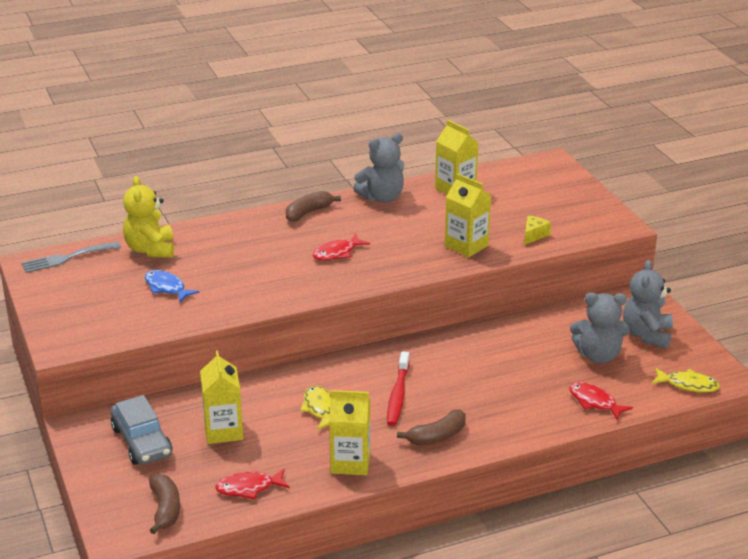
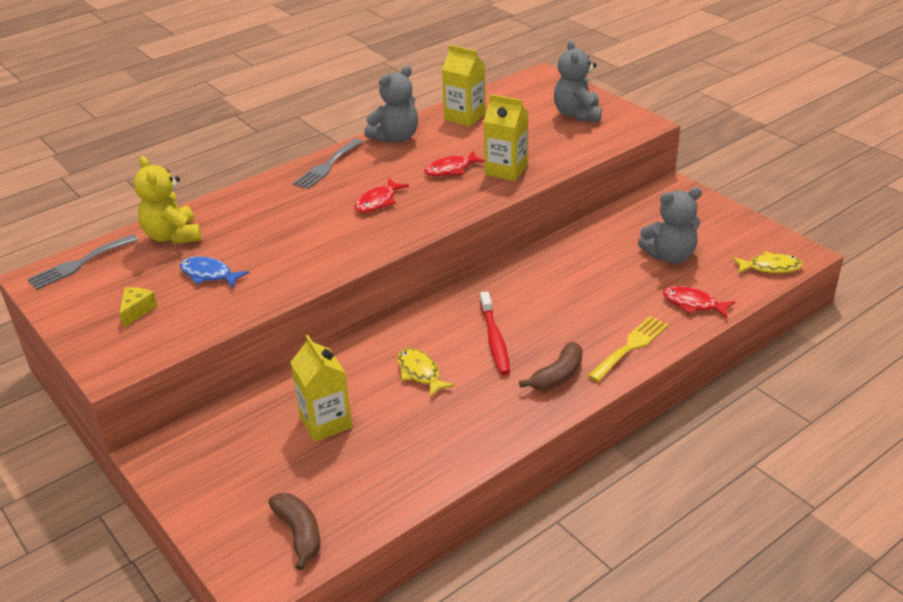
camera: 15 degrees left, 5 degrees up
(142, 442) = (237, 457): grey car -> none
(249, 488) = (384, 483): red fish -> red fish (451, 169)
(308, 212) = (327, 166): brown banana -> grey fork
(350, 462) = (481, 426): yellow carton -> none
(515, 426) = (630, 346): none -> yellow fork
(534, 235) = (566, 147): yellow cheese -> yellow cheese (137, 311)
(646, 335) = (703, 226): grey teddy bear -> grey teddy bear (577, 114)

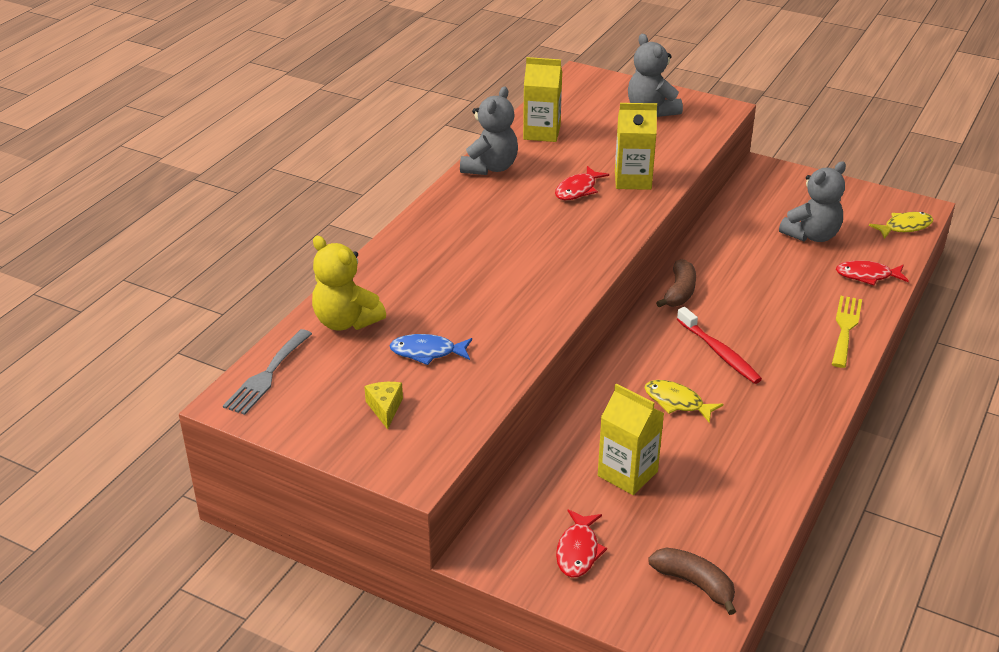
camera: 25 degrees left, 0 degrees up
(327, 166) = (445, 212): grey fork -> none
(378, 202) = (534, 238): red fish -> red fish (578, 551)
(558, 376) = (804, 372): brown banana -> brown banana (679, 292)

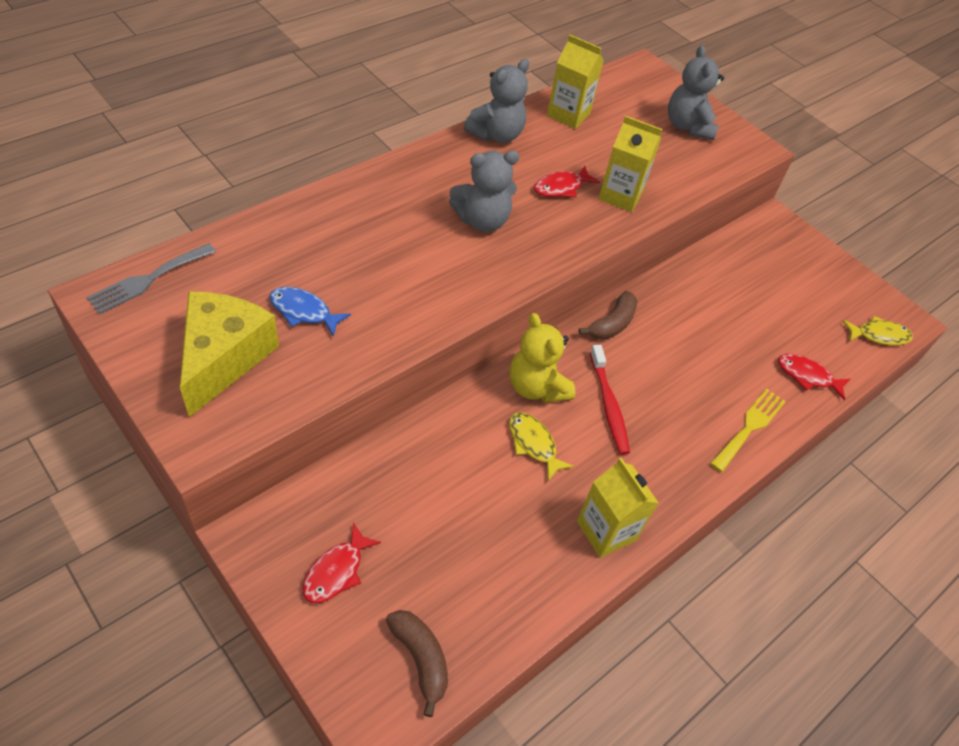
camera: 15 degrees right, 15 degrees up
(346, 321) = (256, 250): yellow teddy bear -> yellow teddy bear (536, 387)
(385, 408) = (223, 358): yellow cheese -> yellow cheese, size x2.37
(627, 474) = (437, 504): yellow carton -> yellow carton (606, 530)
(811, 235) = (778, 310): grey teddy bear -> grey teddy bear (482, 220)

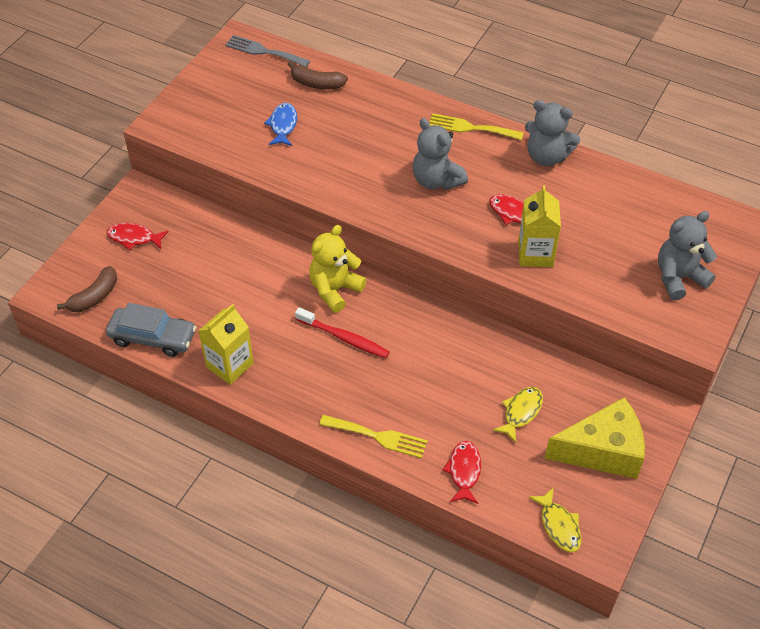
camera: 75 degrees right, 0 degrees up
(223, 358) = (224, 107): yellow cheese -> yellow cheese (602, 451)
(420, 166) = (470, 128): none -> yellow fork
(527, 604) = (153, 337): none -> grey car
(533, 444) = (281, 303): yellow fish -> yellow fish (521, 412)
(568, 115) = (617, 192): yellow carton -> none
(609, 405) = (344, 338): red toothbrush -> red toothbrush turned 120 degrees counterclockwise
(612, 324) = (431, 318): brown banana -> brown banana (317, 83)

